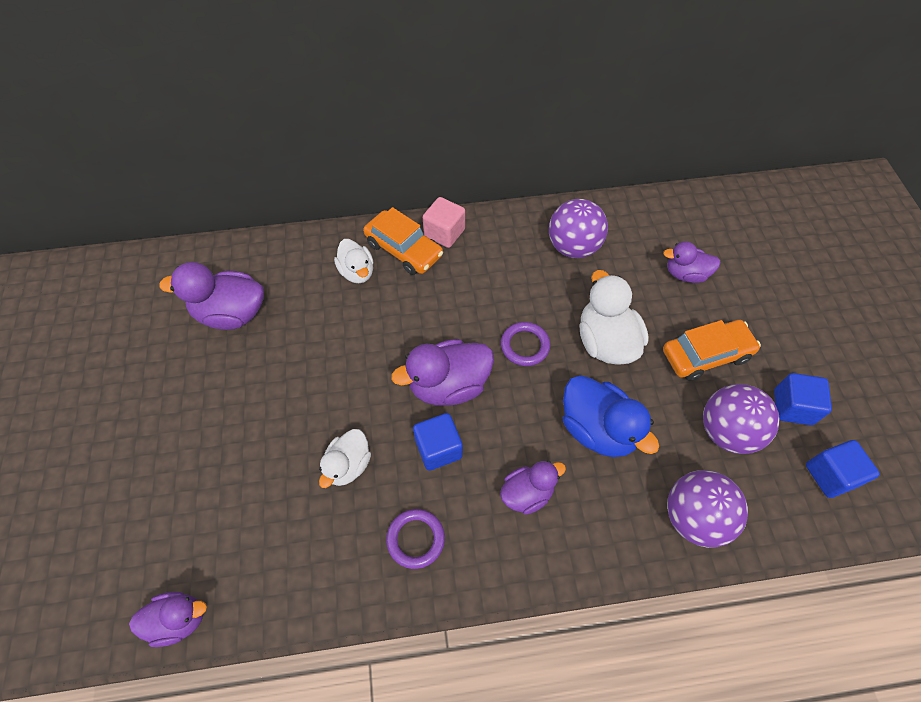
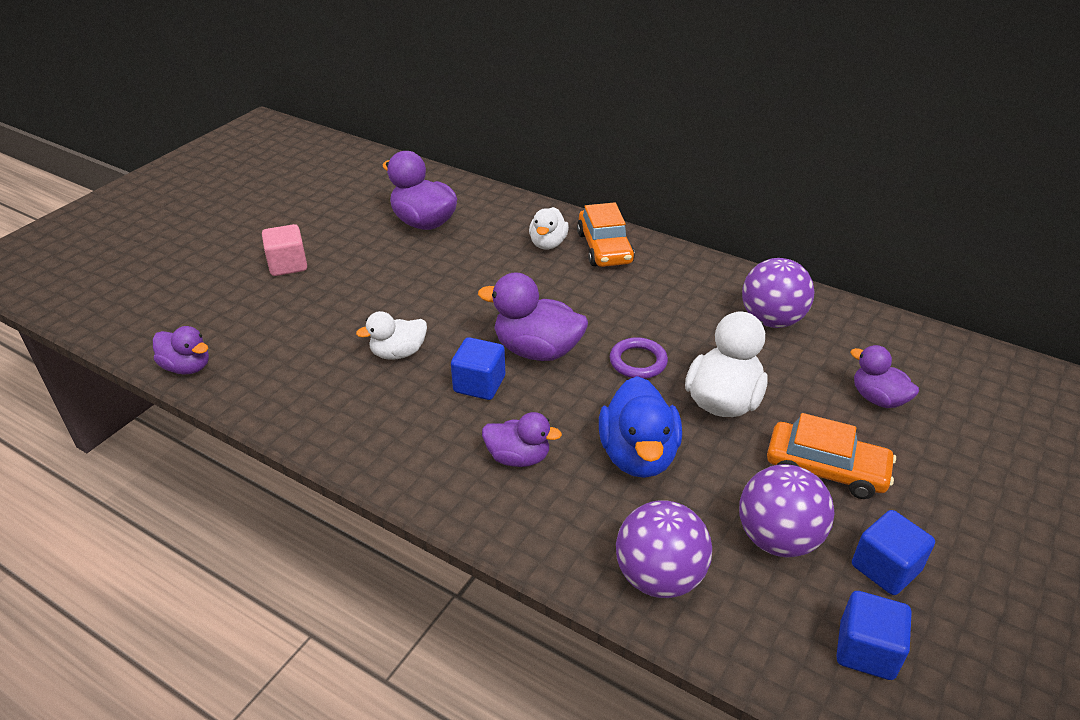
camera: 40 degrees right, 20 degrees down
(415, 539) = (392, 427): purple ring -> none
(444, 233) = (654, 254): pink cube -> pink cube (288, 265)

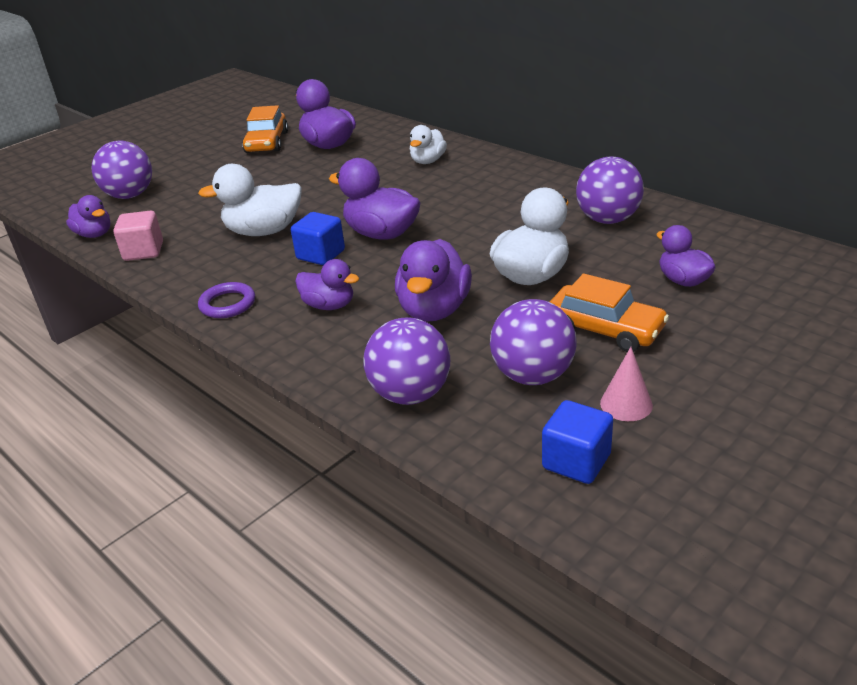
camera: 15 degrees right, 5 degrees down
(209, 305) = (130, 195): none -> purple ball
(288, 265) = (203, 171): pink cube -> pink cube (143, 251)
(398, 353) = (264, 231): white duck -> white duck, size x1.60
(604, 248) = (477, 165): orange car -> orange car (267, 142)
(638, 362) = (467, 245): purple ring -> purple ring (227, 304)
(638, 455) = (434, 310): blue duck -> purple duck
(885, 568) = (626, 404): blue cube -> pink cone

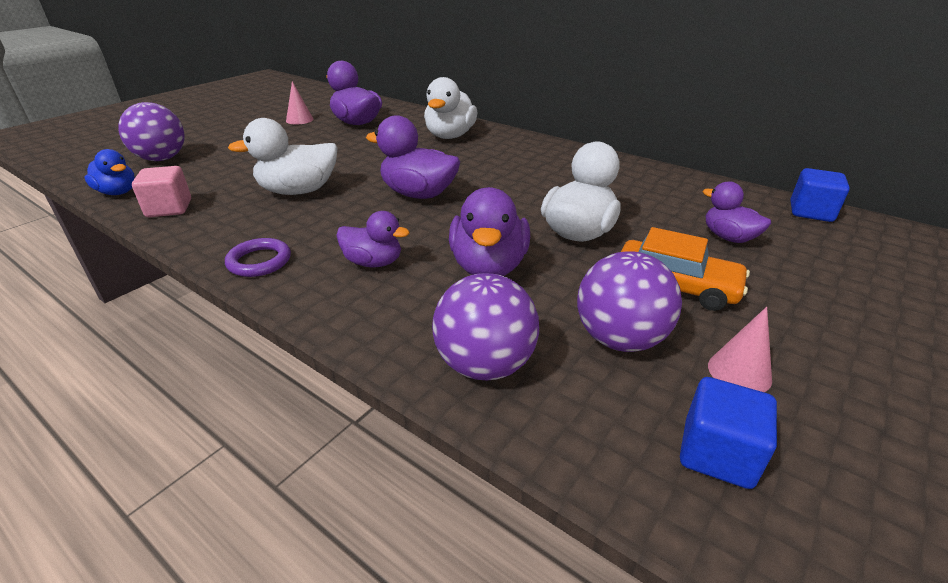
camera: 10 degrees left, 0 degrees up
(94, 234) = (118, 192): purple duck -> blue duck
(267, 142) = (299, 120): orange car -> pink cone
(321, 255) = (359, 213): blue cube -> blue cube (811, 212)
(428, 161) = (450, 136): white duck -> white duck, size x1.60
(608, 220) = (631, 184): purple ball -> none

